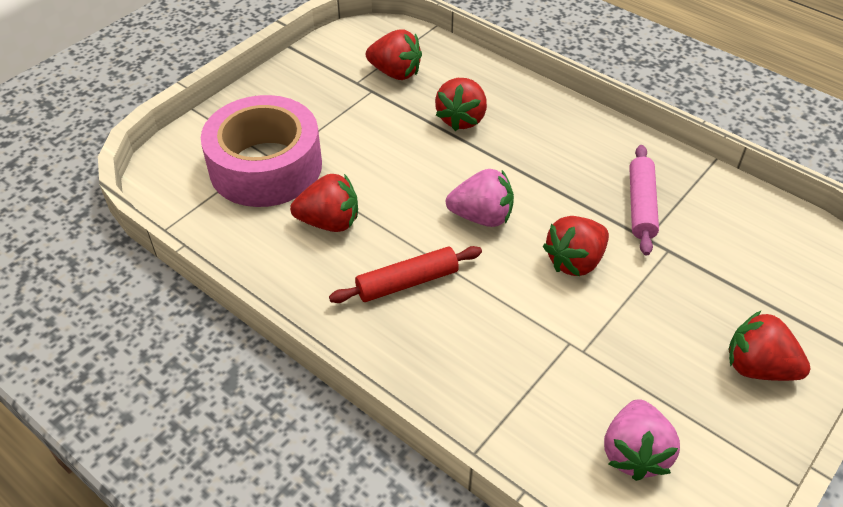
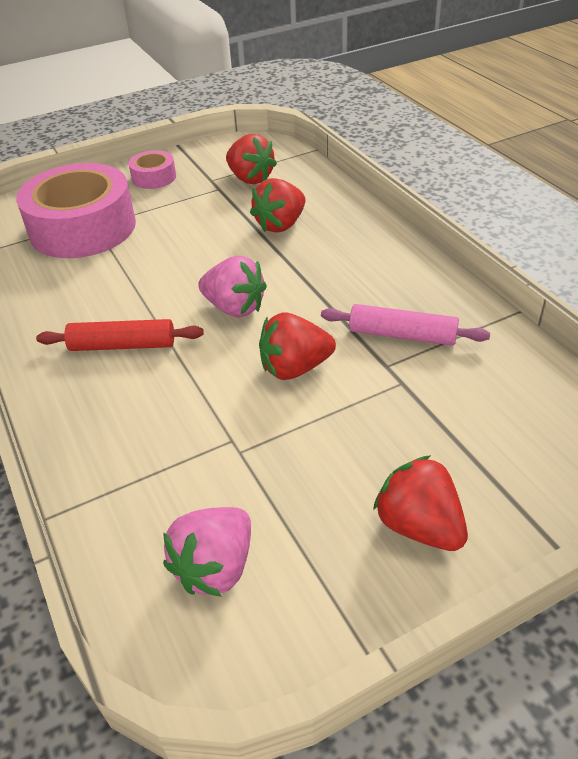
camera: 25 degrees right, 5 degrees down
(295, 91) = (154, 177): none -> pink tape
(329, 222) = (97, 281): red strawberry -> none
(641, 205) = (402, 335): pink rolling pin -> pink rolling pin turned 75 degrees clockwise

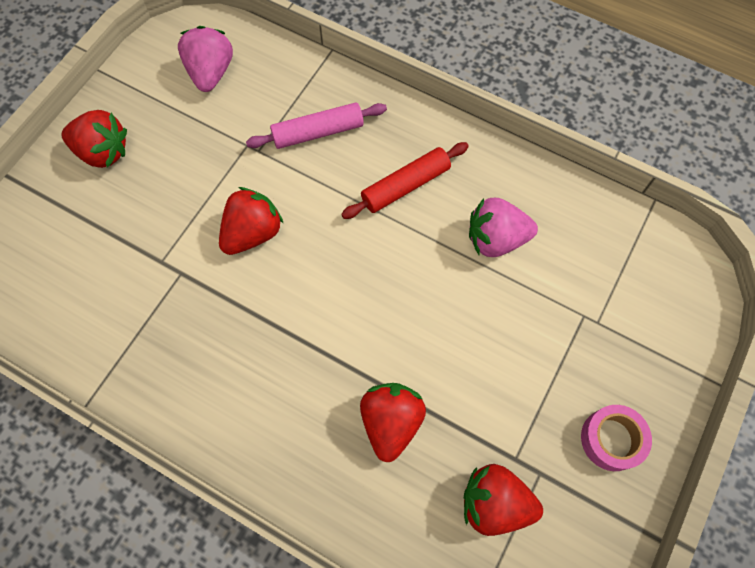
camera: 145 degrees right, 25 degrees up
(83, 228) = (591, 304): pink tape -> none
(234, 308) = (347, 272): pink strawberry -> pink strawberry (496, 239)
(402, 335) = (182, 315): pink rolling pin -> pink rolling pin (318, 132)

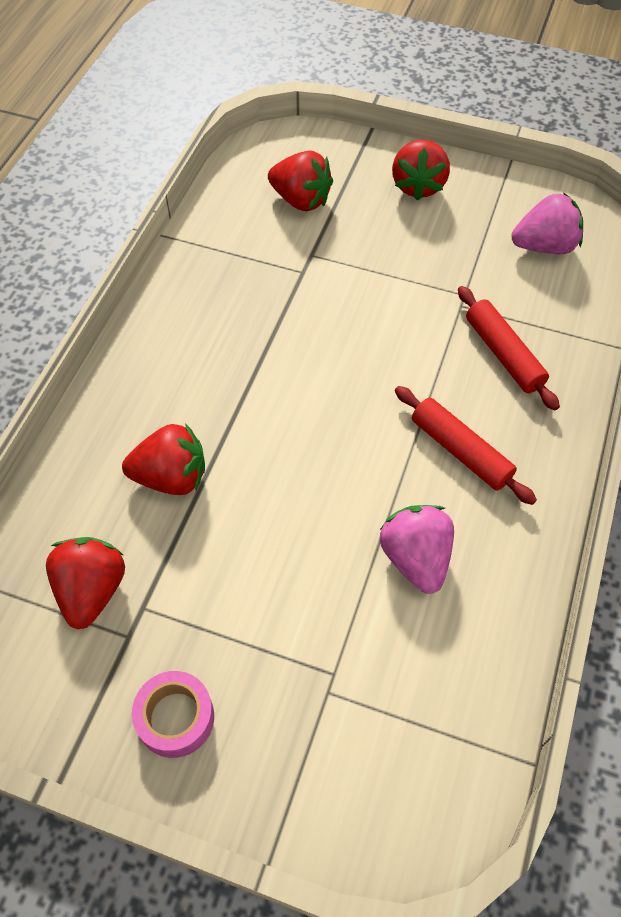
camera: 80 degrees right, 10 degrees down
(252, 233) = (361, 319): red strawberry -> red strawberry (301, 200)
(318, 132) = (503, 354): pink rolling pin -> red rolling pin

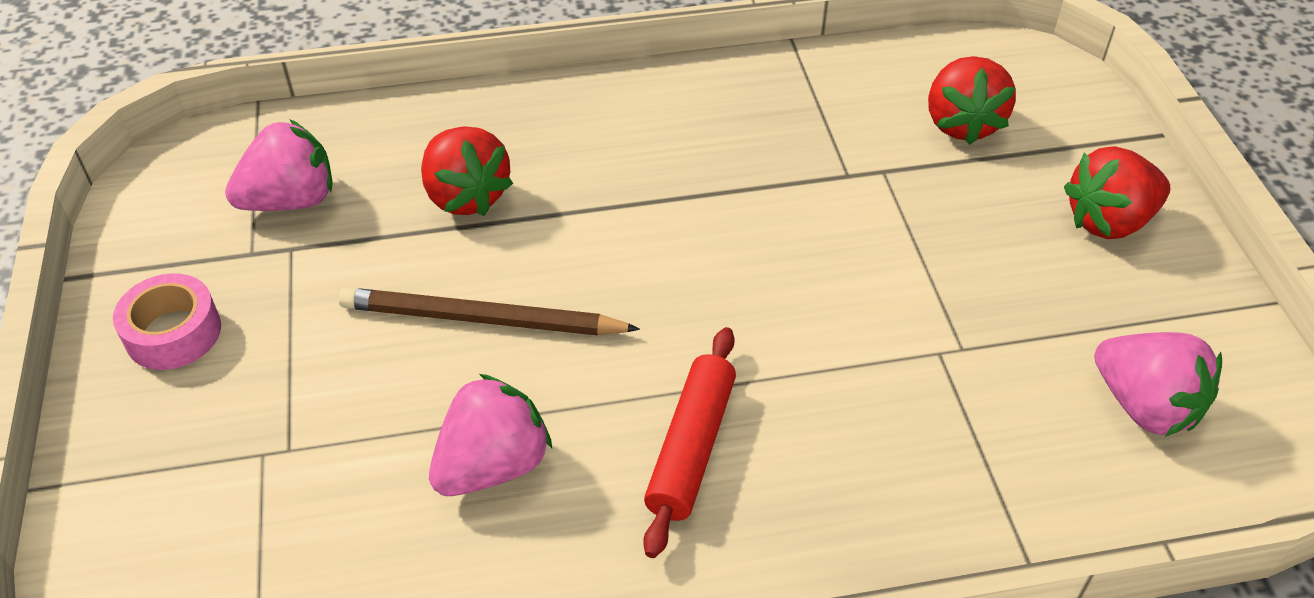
camera: 60 degrees right, 10 degrees down
(92, 590) = (291, 201): red strawberry -> pink strawberry
(293, 515) = (482, 319): none -> brown pencil
(503, 354) = (895, 433): red rolling pin -> none

